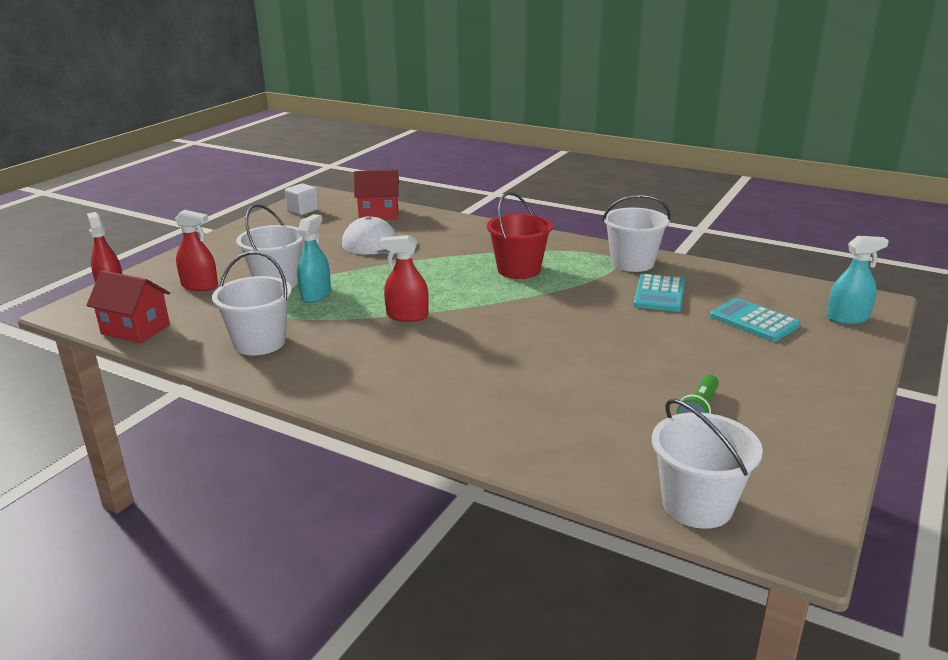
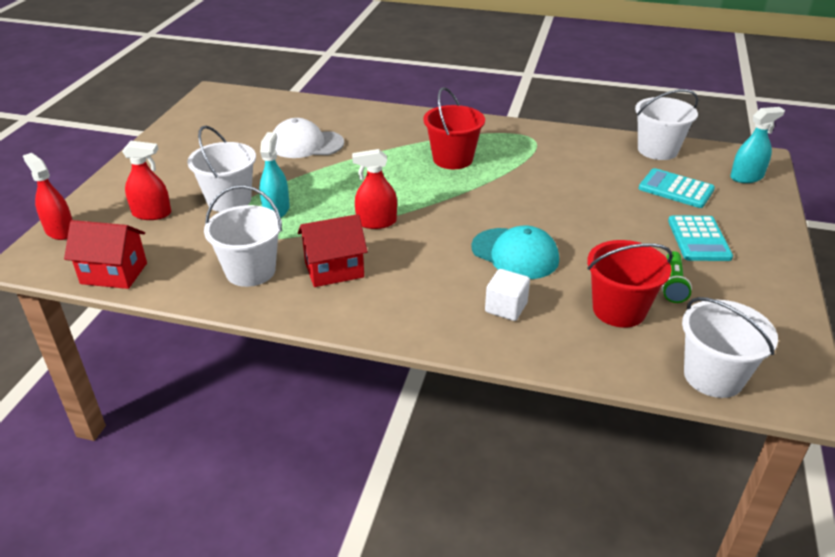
camera: 15 degrees left, 10 degrees up
(303, 210) = (208, 112): white cube -> white cube (506, 308)
(379, 214) = (288, 109): red house -> red house (334, 270)
(535, 359) = (515, 254): none -> turquoise cap
(621, 425) = (619, 310): none -> red bucket
(632, 263) = (548, 140): white bucket -> white bucket (657, 150)
(659, 294) = (586, 171): turquoise calculator -> turquoise calculator (698, 239)

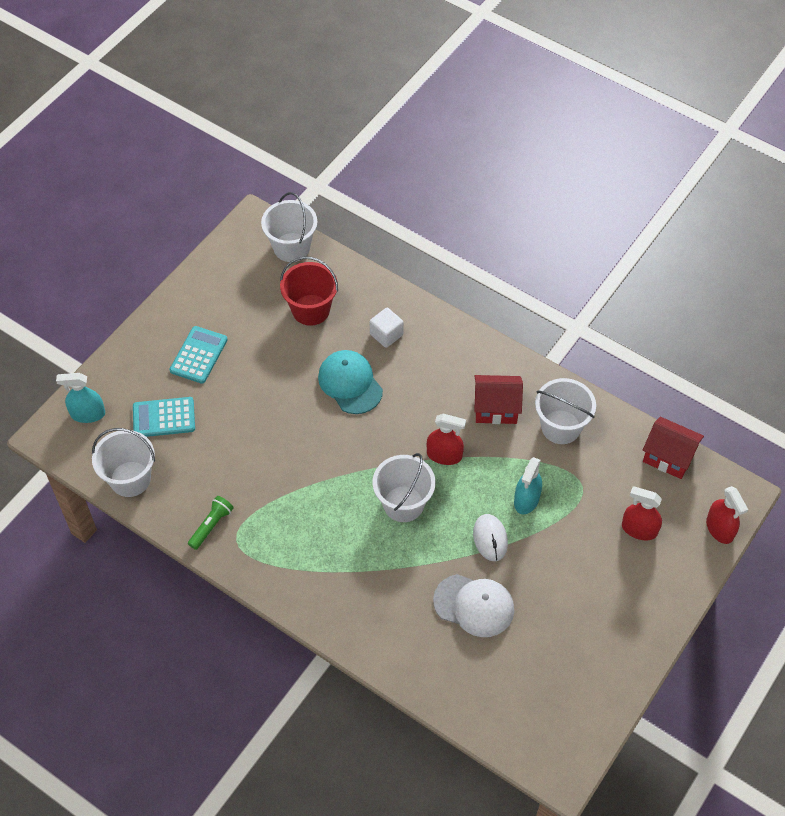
camera: 160 degrees left, 20 degrees up
(229, 200) = (567, 528): white bucket -> white bucket (403, 504)
(305, 180) = (490, 538): none -> white mouse
(452, 159) = (336, 528): red bucket -> none
(673, 285) = (256, 319): green flashlight -> green flashlight (211, 526)
(676, 189) = (164, 418): turquoise calculator -> turquoise calculator turned 120 degrees clockwise

